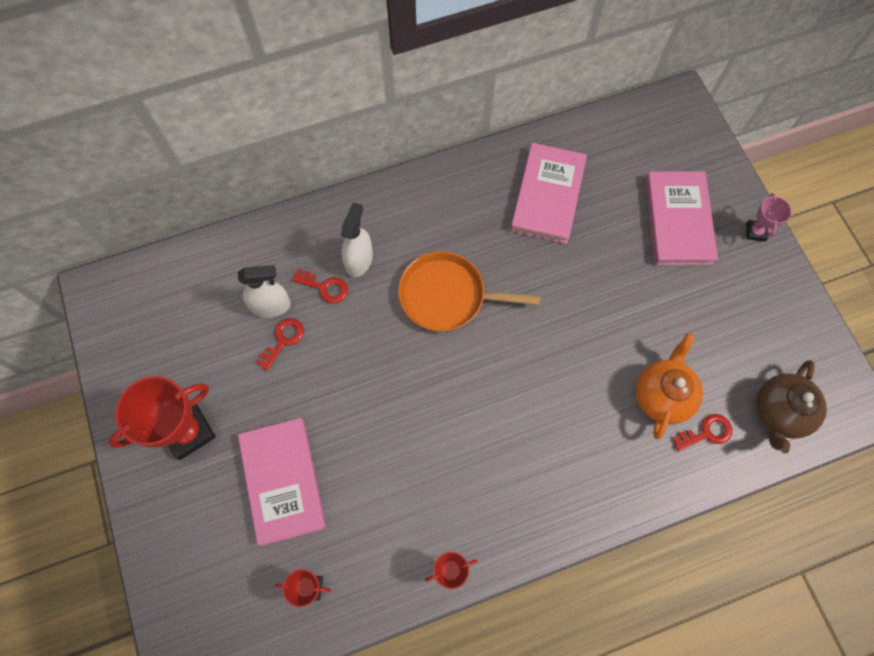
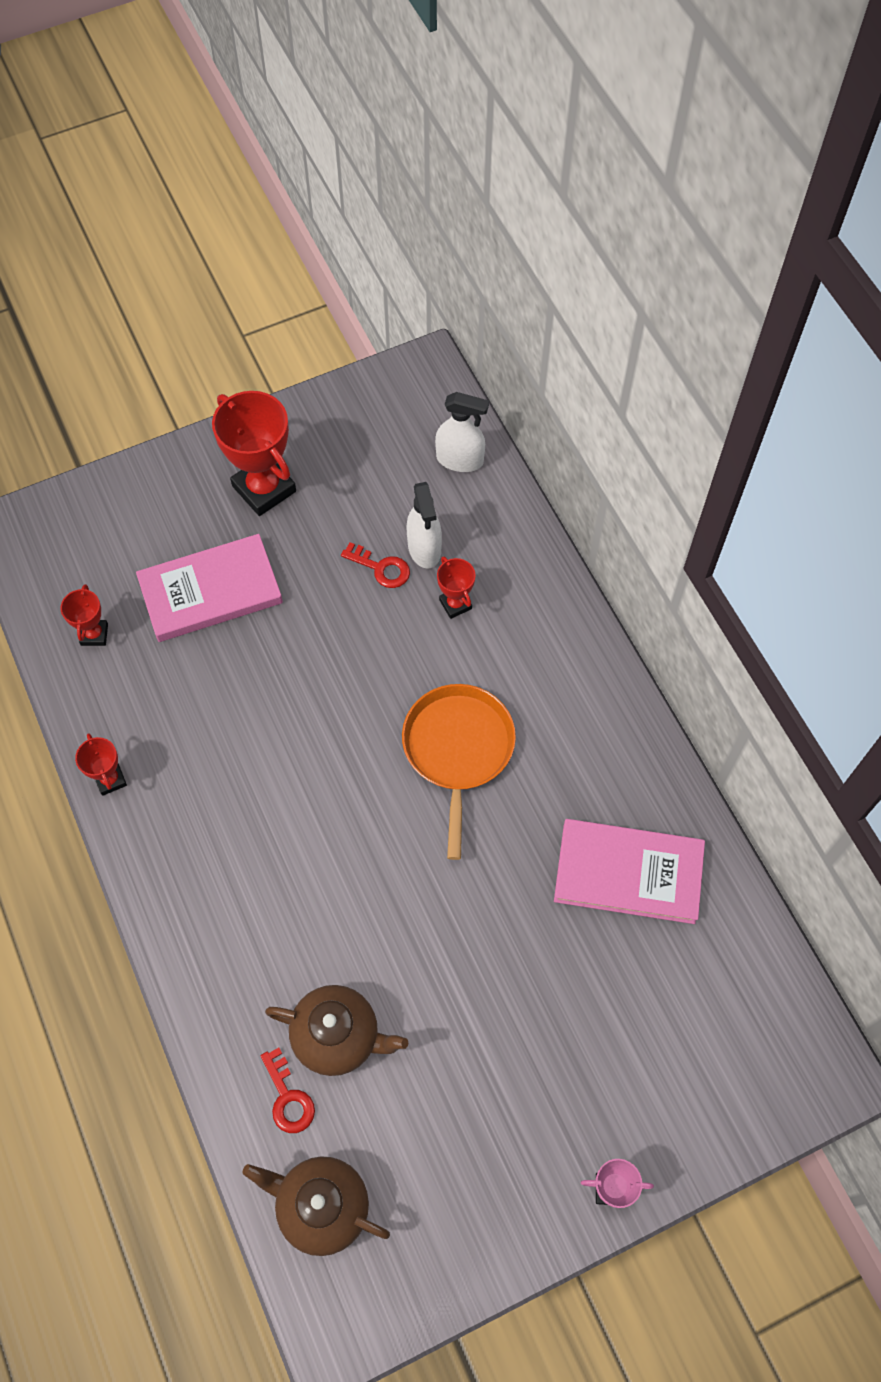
camera: 85 degrees right, 5 degrees down
(325, 287) = (455, 604): red key -> red trophy
(359, 260) = (497, 639): white spray bottle -> white spray bottle (460, 460)
(662, 395) = (338, 1036): orange teapot -> brown teapot
(678, 220) = (613, 1065): pink book -> none

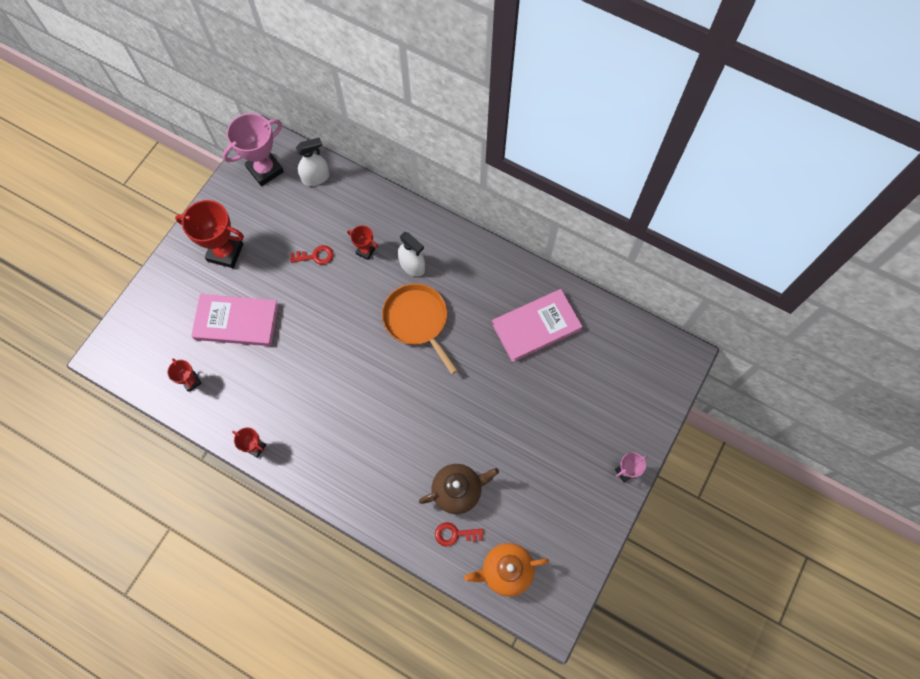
camera: 35 degrees left, 5 degrees up
(210, 591) = (236, 321): pink book -> pink book turned 60 degrees clockwise
(288, 1097) = (455, 534): red key -> red key turned 150 degrees clockwise
(321, 1206) = (506, 571): brown teapot -> orange teapot
(398, 408) = (265, 170): none -> pink trophy
(424, 548) = (330, 233): white spray bottle -> white spray bottle (412, 266)

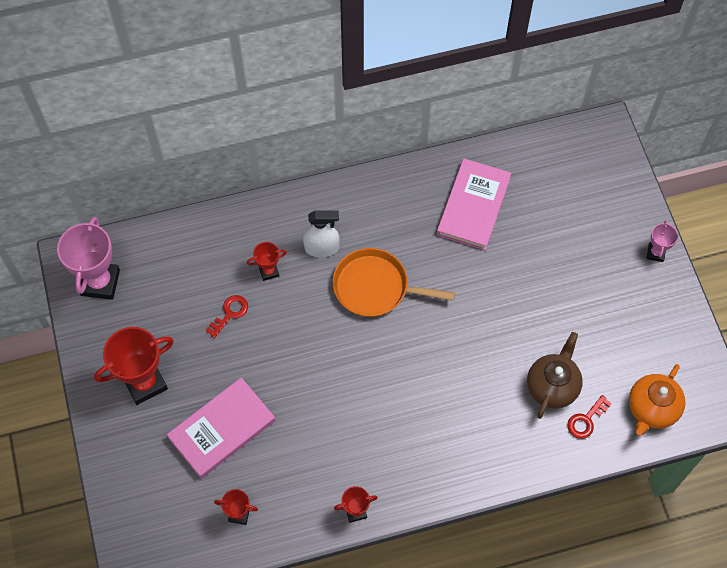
camera: 45 degrees left, 5 degrees down
(316, 177) = (155, 249): white spray bottle -> none

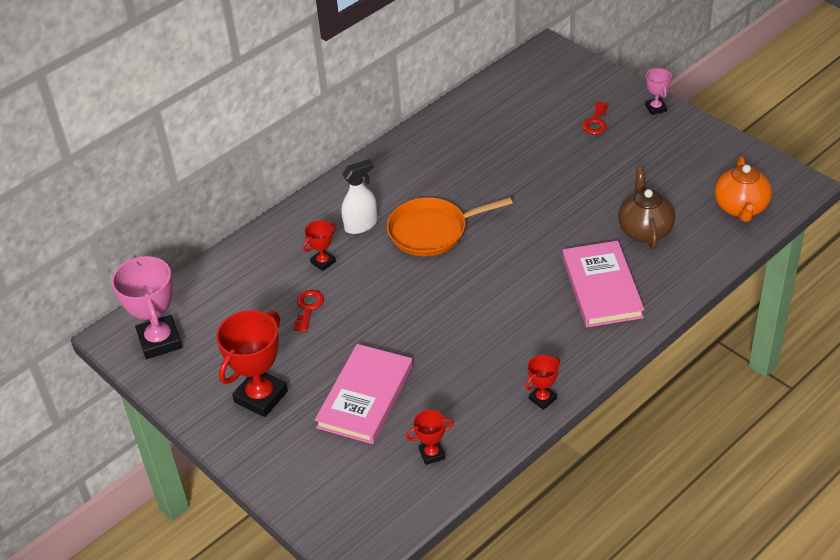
camera: 25 degrees left, 20 degrees down
(473, 206) = (476, 141): pink book -> pink book (601, 287)
(586, 420) = (693, 240): red key -> red key (596, 122)

